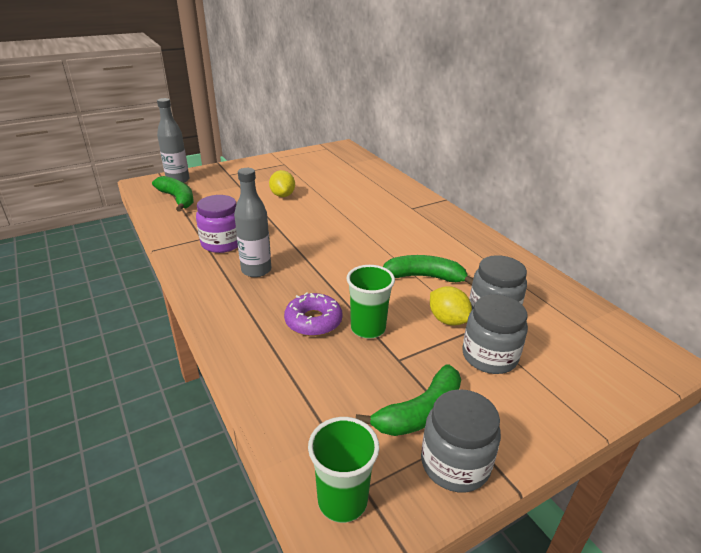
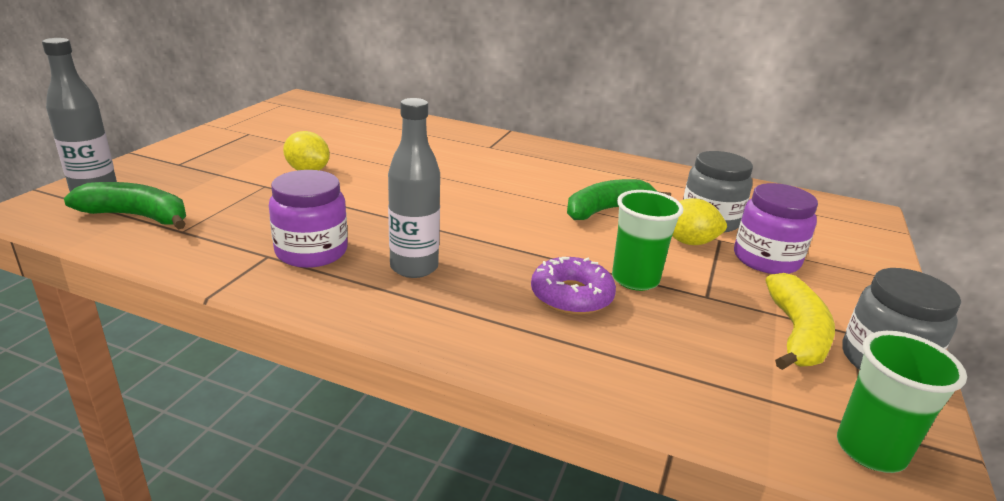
camera: 40 degrees left, 5 degrees down
(420, 412) = (796, 334): green banana -> yellow banana
(489, 356) = (766, 259): grey jar -> purple jar

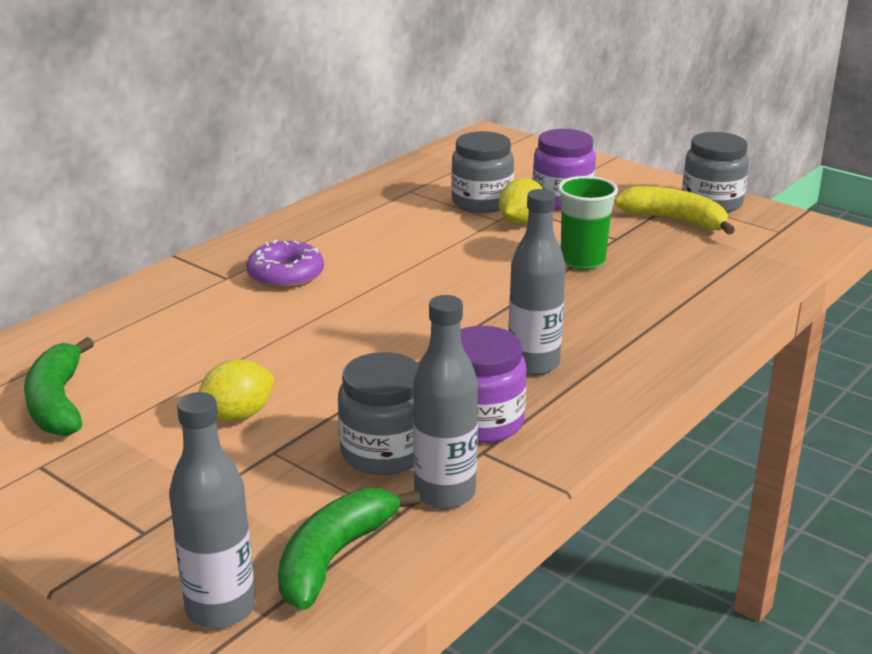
camera: 70 degrees left, 0 degrees up
(209, 246) = (445, 493): none -> grey bottle
(265, 219) = (384, 452): none -> grey jar
(571, 296) = (604, 294): purple donut -> purple donut (286, 275)
(607, 210) = (440, 244): green banana -> green banana (57, 403)
(870, 450) = (801, 236): green cup -> none

